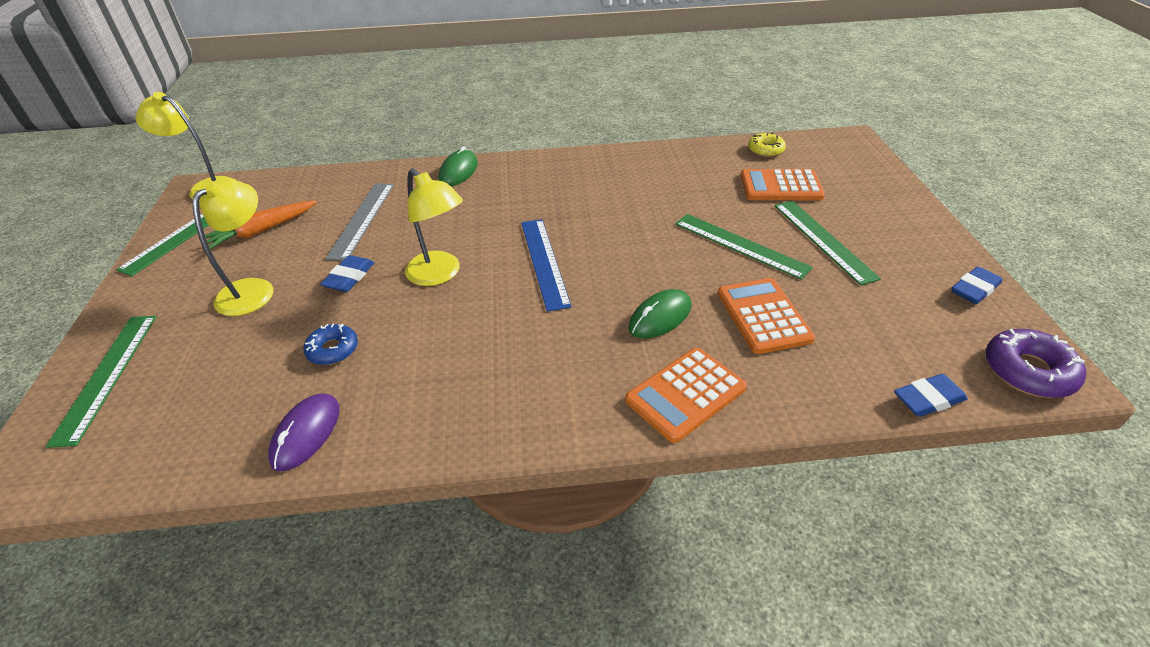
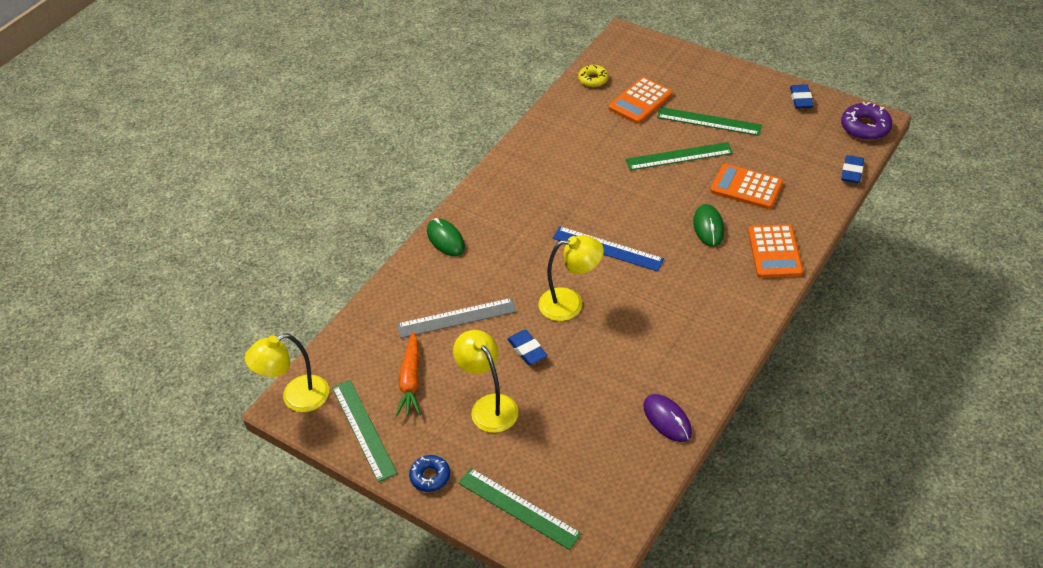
camera: 50 degrees left, 5 degrees up
(333, 350) = (600, 384): blue donut -> blue donut (430, 476)
(362, 219) = (456, 318): grey ruler -> grey ruler turned 60 degrees counterclockwise

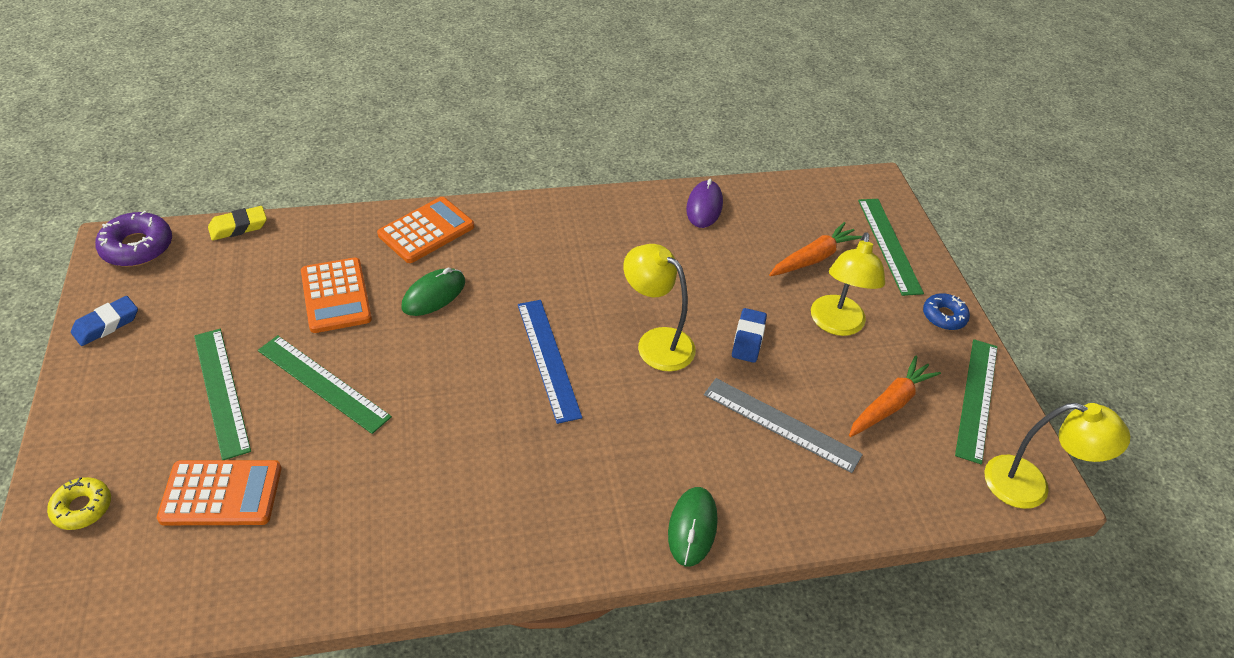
camera: 140 degrees left, 0 degrees up
(554, 445) = (813, 258): none -> orange carrot
(593, 79) = (198, 593): yellow donut -> yellow donut (82, 508)
(852, 172) = (238, 227): blue eraser -> yellow eraser

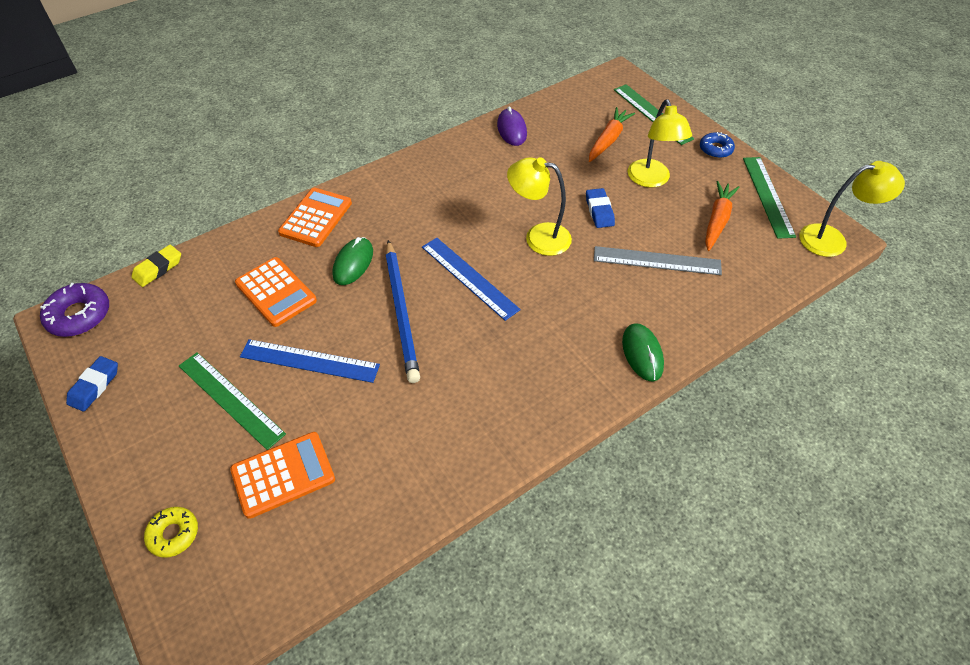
camera: 20 degrees left, 5 degrees up
(323, 383) = (309, 361): green ruler -> blue ruler
(451, 368) = (401, 312): none -> blue pencil

